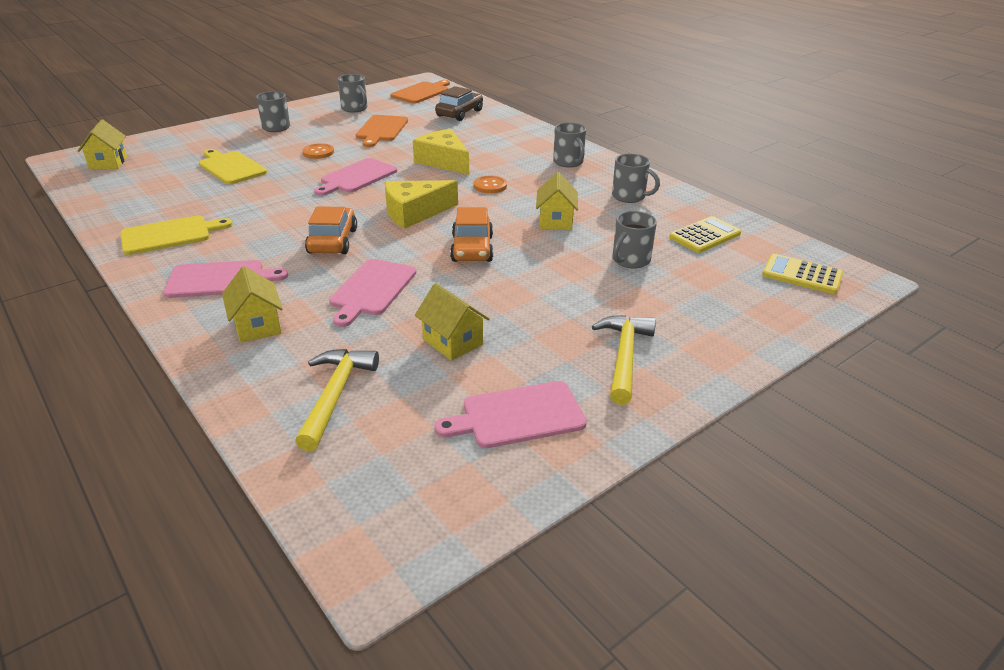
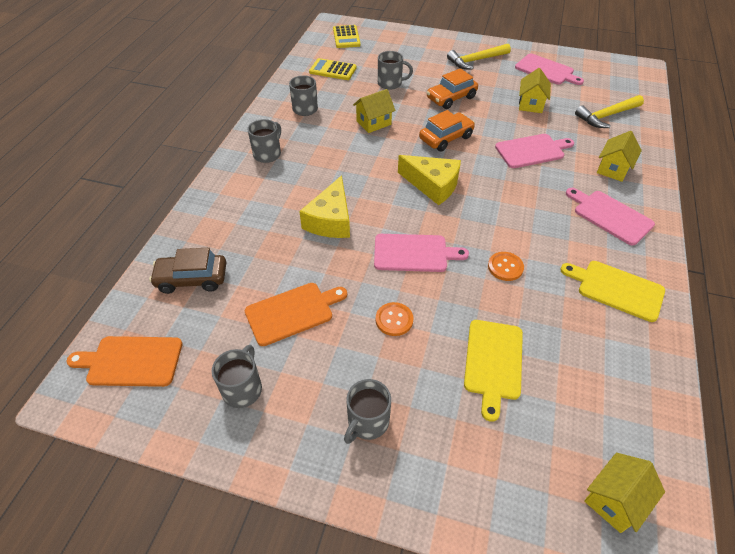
camera: 125 degrees left, 15 degrees up
(332, 241) = (512, 198): orange car -> orange car (451, 98)
(490, 186) = (351, 172): orange button -> orange button (505, 267)

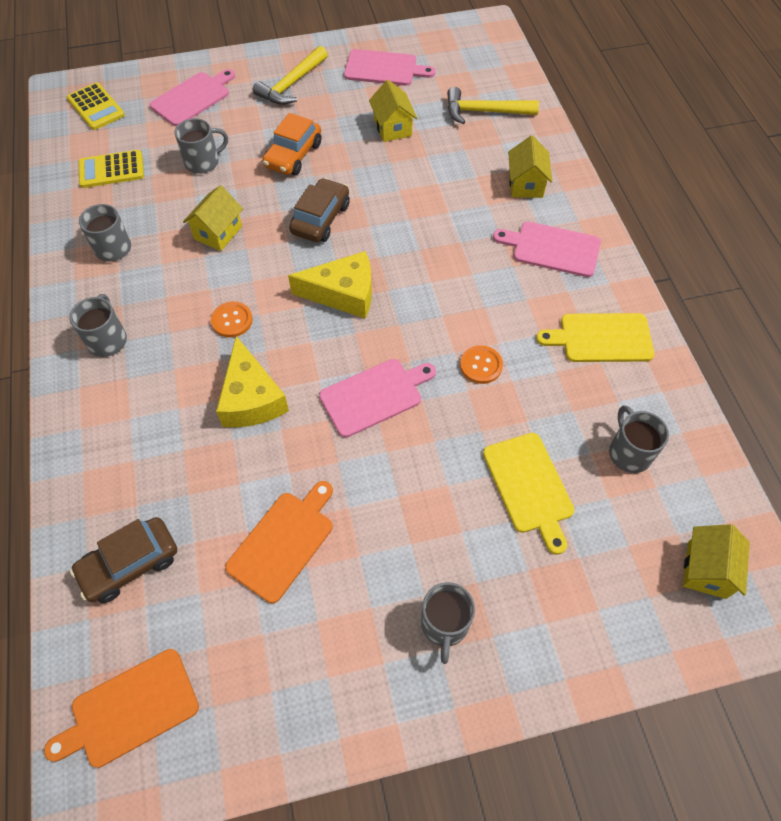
camera: 30 degrees left, 10 degrees up
(243, 389) = (288, 665): grey mug -> grey mug (629, 452)
(394, 320) = (402, 491): orange button -> orange button (232, 320)
(446, 138) = (320, 218): orange car -> brown car
(532, 150) = (428, 195): pink cutting board -> pink cutting board (193, 98)
(606, 116) = (484, 112): yellow hammer -> yellow hammer turned 60 degrees clockwise

